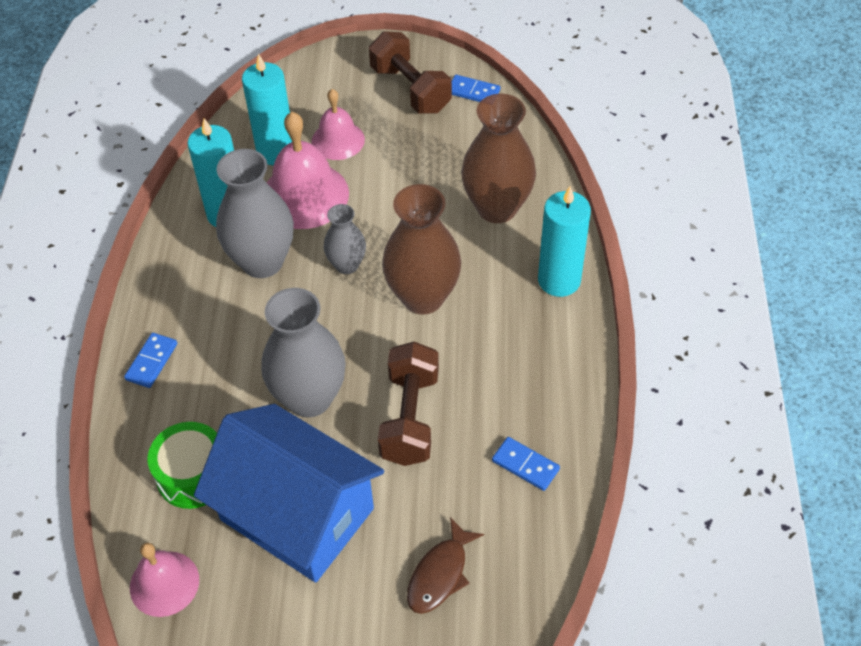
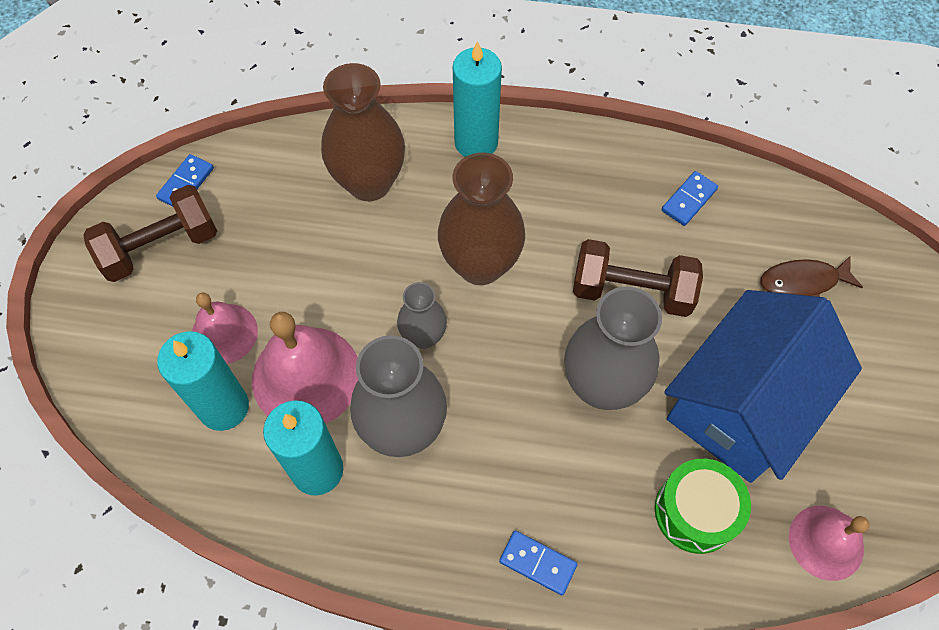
camera: 85 degrees left, 10 degrees up
(440, 574) = (803, 282): brown fish -> brown fish turned 135 degrees clockwise

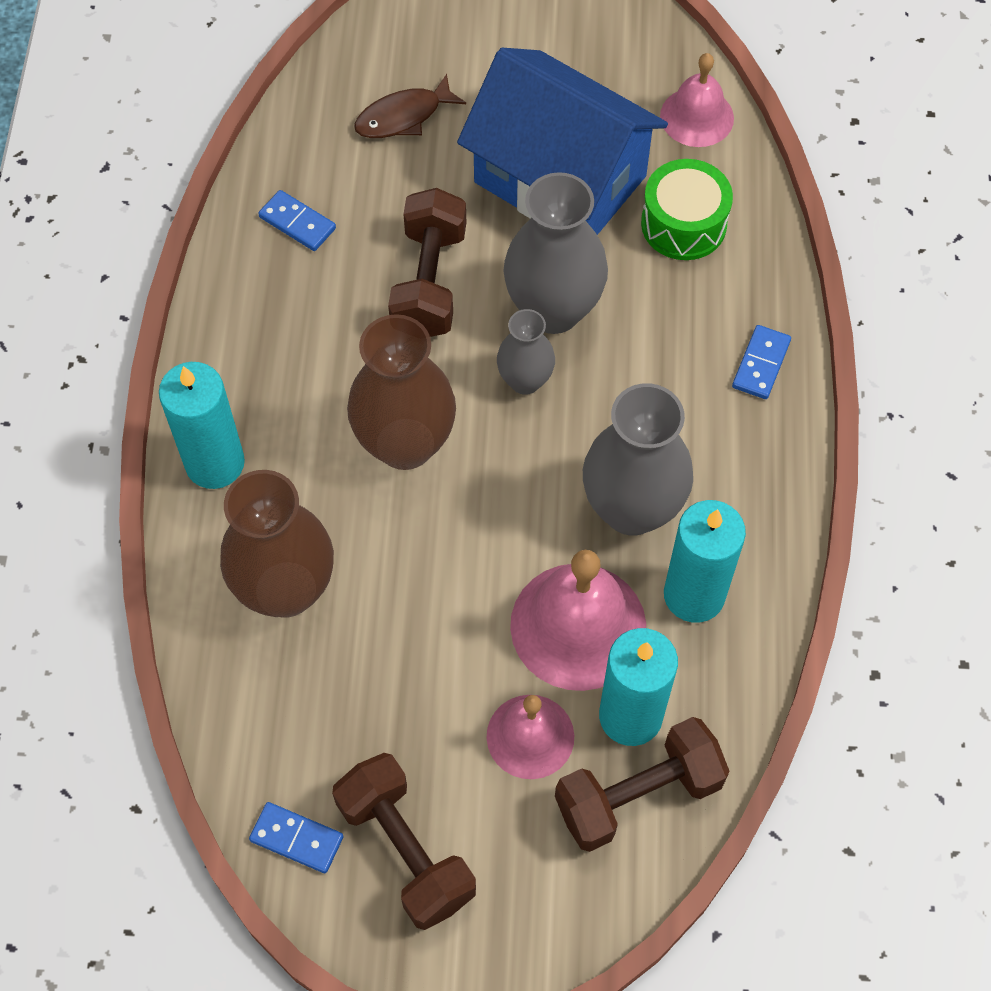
camera: 95 degrees left, 0 degrees up
(160, 405) = (638, 794): none -> brown dumbbell
(423, 336) = (510, 499): grey vase -> grey vase (525, 380)
(803, 282) = (403, 117): brown fish -> brown fish turned 75 degrees clockwise

